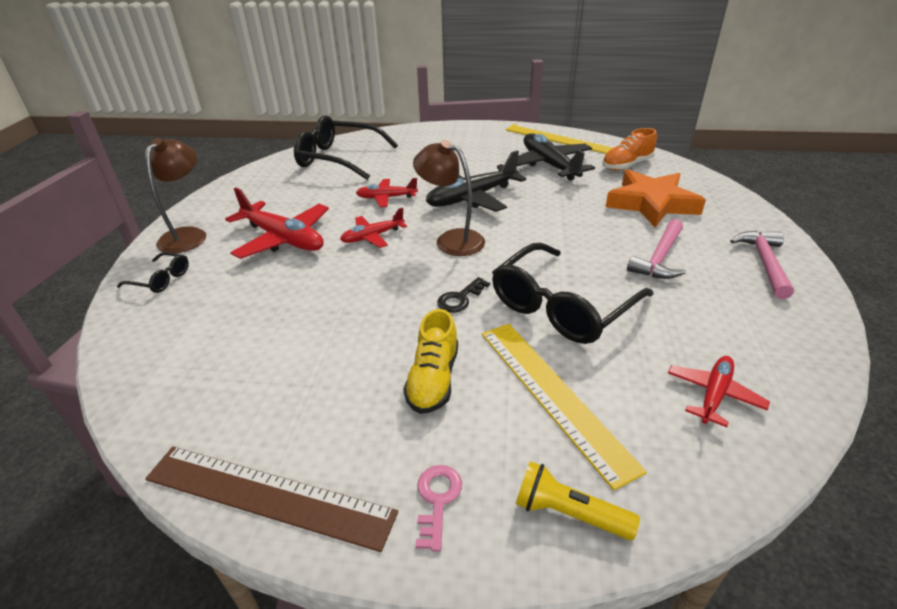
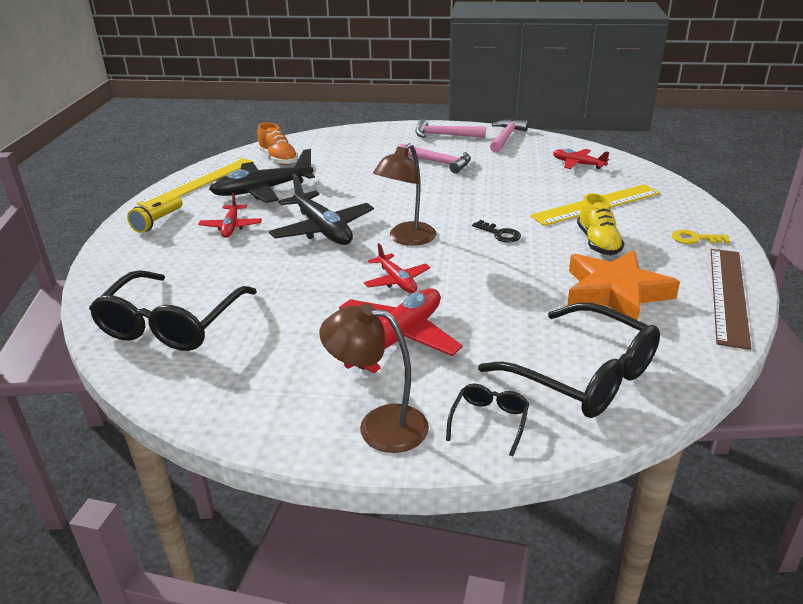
camera: 90 degrees left, 5 degrees down
(386, 198) = (308, 278): red plane -> red plane (231, 227)
(433, 379) = (598, 242): yellow shoe -> yellow shoe turned 75 degrees clockwise
(437, 500) = (695, 239): pink key -> yellow key
(562, 306) = (503, 197): black glasses -> black glasses (583, 375)
(568, 513) = (680, 205): yellow flashlight -> yellow flashlight (157, 222)
(651, 203) = (355, 157): orange star -> orange star (615, 293)
(794, 320) = (506, 137): none -> pink hammer

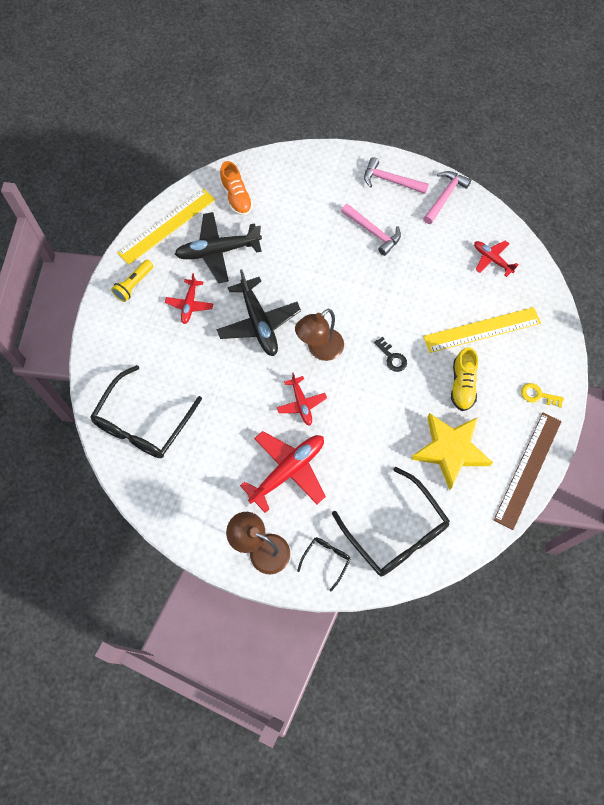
camera: 10 degrees right, 35 degrees up
(615, 293) = (450, 450): orange star -> yellow star

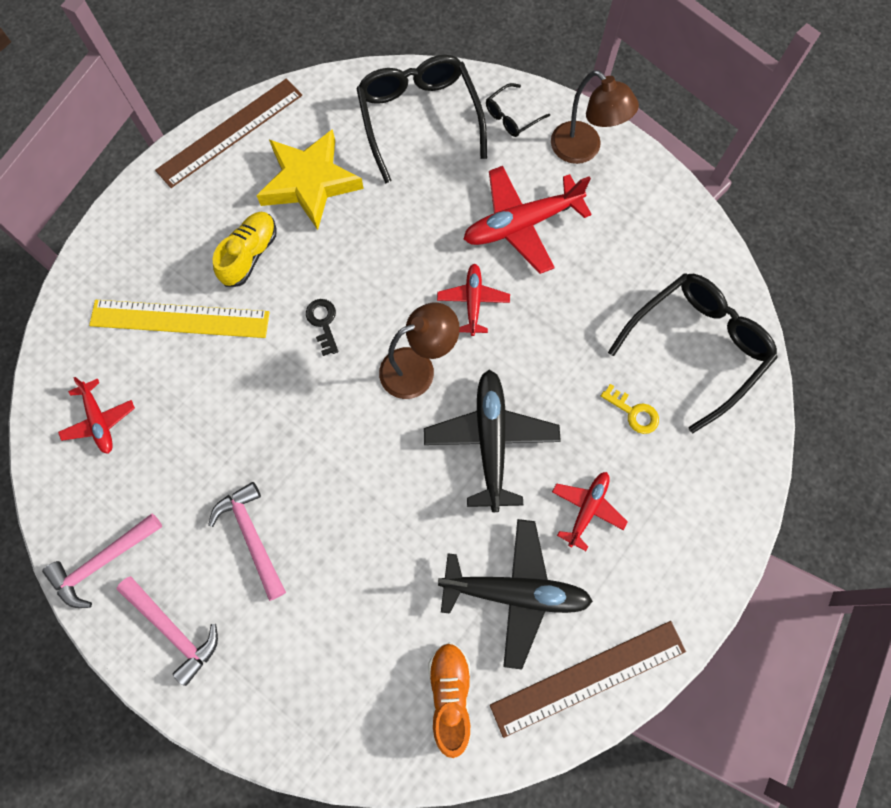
camera: 160 degrees left, 5 degrees up
(134, 285) = (668, 577): yellow flashlight -> none
(167, 226) = (588, 677): yellow ruler -> brown ruler
(538, 395) = (162, 210): yellow key -> yellow key (633, 412)

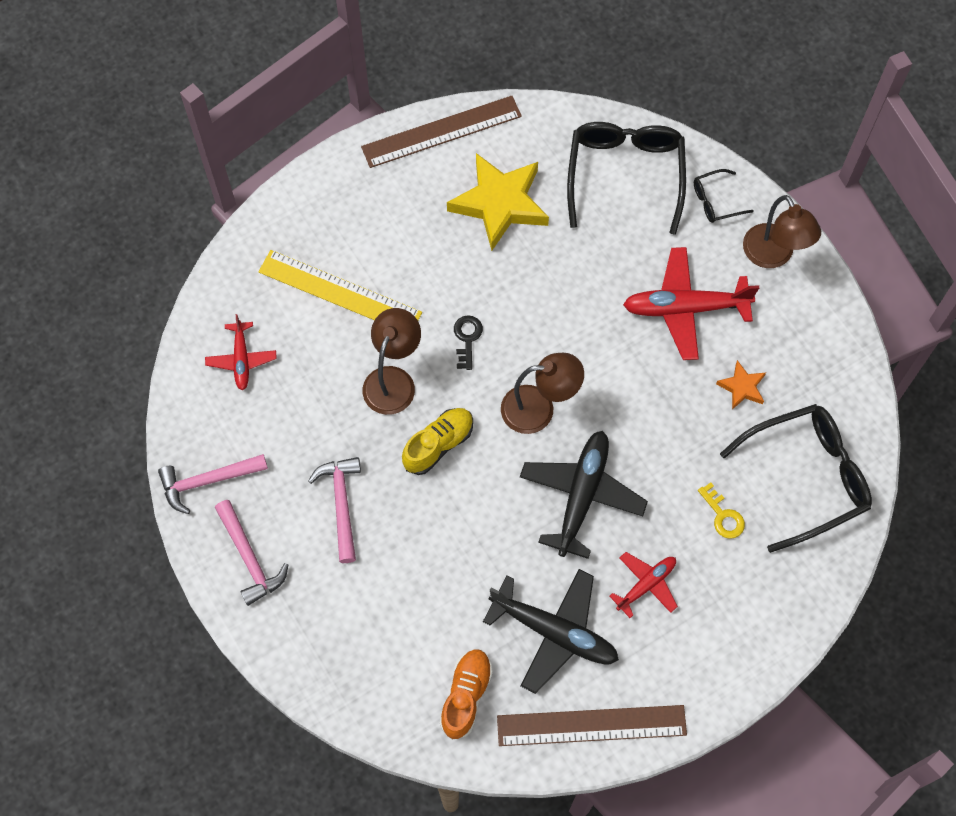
camera: 20 degrees right, 5 degrees down
(250, 255) = (422, 254): yellow shoe -> yellow shoe (438, 445)
(263, 389) = (393, 380): none -> brown lamp
(473, 301) = (612, 365): red plane -> none
(603, 281) = (742, 387): none -> orange star

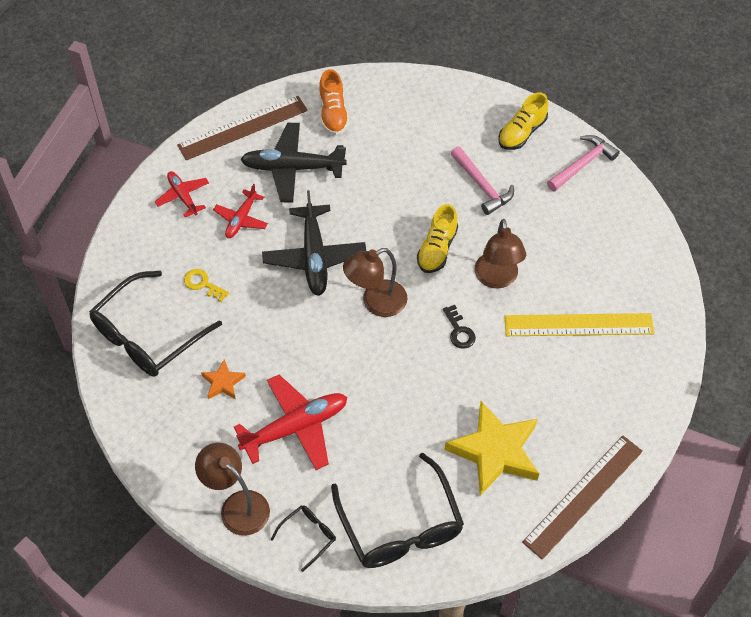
camera: 155 degrees right, 10 degrees down
(241, 359) = (617, 248): red plane -> red plane (183, 196)
(250, 558) = (522, 132): pink hammer -> yellow shoe

